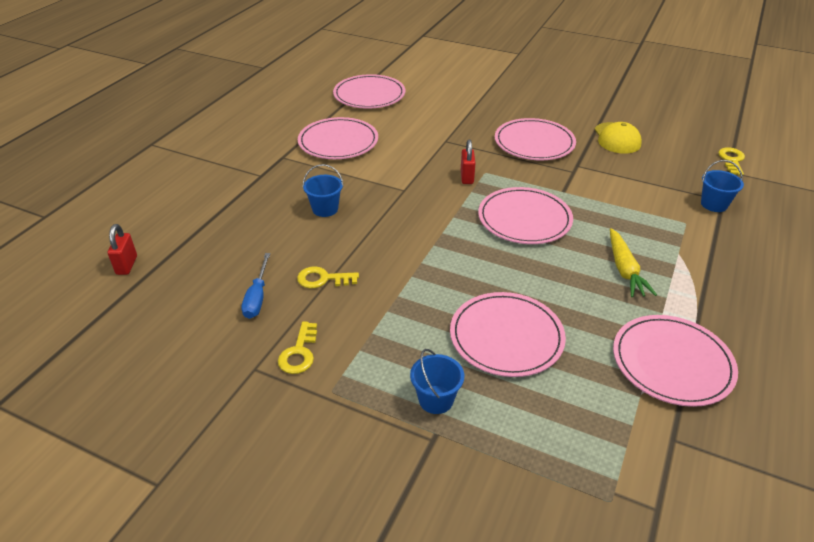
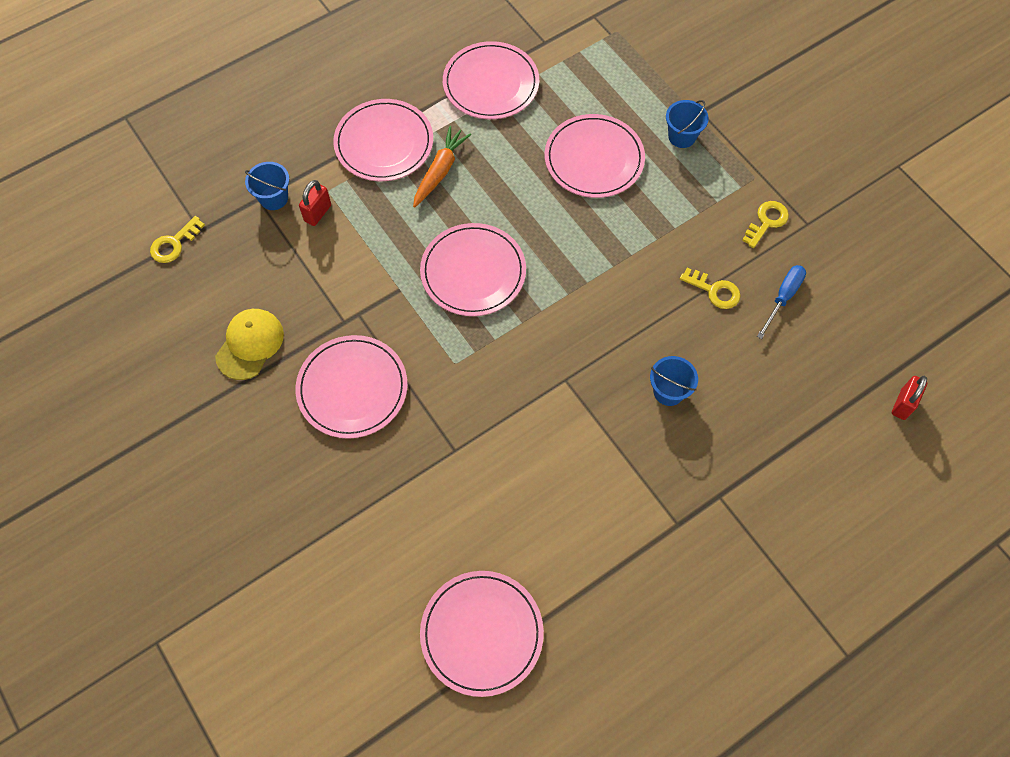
camera: 150 degrees left, 25 degrees up
(338, 142) = (591, 523): pink plate -> pink plate (384, 143)
(467, 177) = (481, 365): red padlock -> red padlock (318, 213)
(624, 269) = (440, 171): yellow carrot -> orange carrot

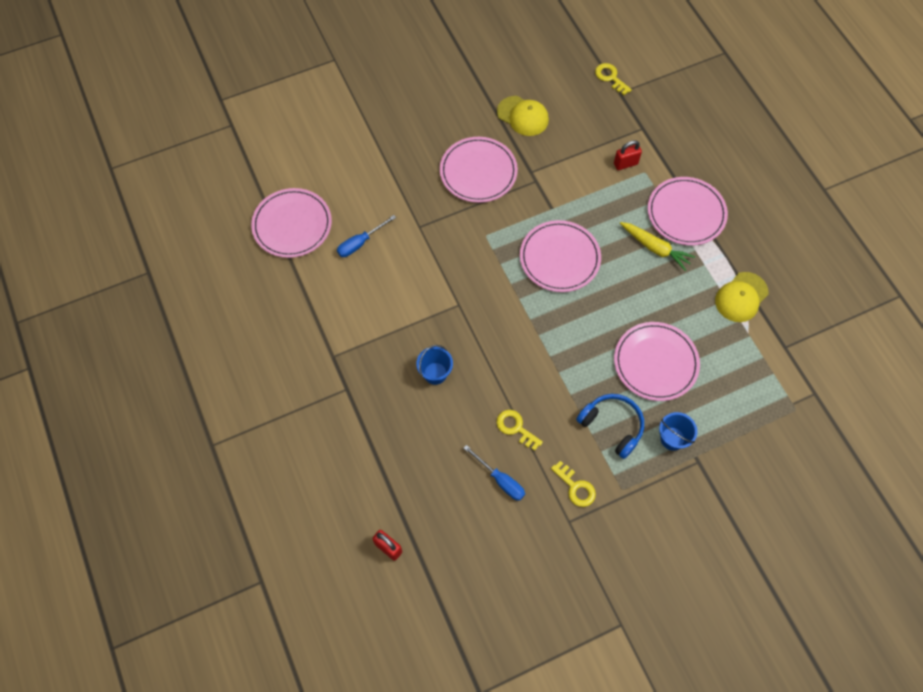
camera: 100 degrees right, 0 degrees up
(274, 198) = (642, 138): blue bucket -> none
(318, 213) = (625, 164): red padlock -> red padlock turned 60 degrees counterclockwise
(440, 171) = (655, 248): orange carrot -> yellow carrot
(491, 83) = (741, 297): pink plate -> yellow cap
(495, 526) = (360, 243): none -> blue screwdriver
(683, 194) = (612, 426): none -> blue headphones
(714, 291) = (515, 428): yellow key -> yellow key turned 90 degrees clockwise

